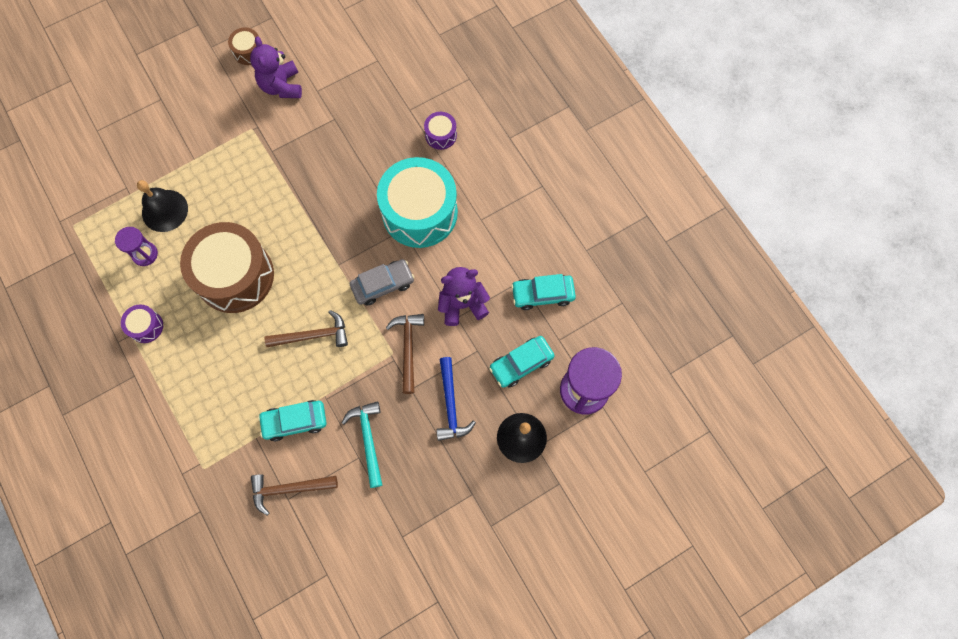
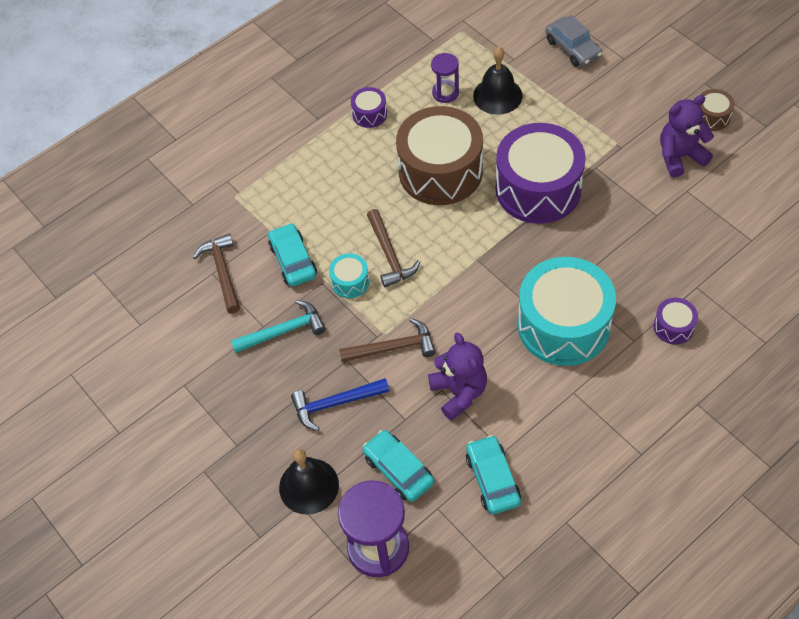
camera: 85 degrees right, 15 degrees down
(280, 200) = (538, 188): none -> purple drum
(332, 374) = (350, 282): none -> turquoise drum
(383, 285) = (463, 307): grey car -> grey car (573, 48)

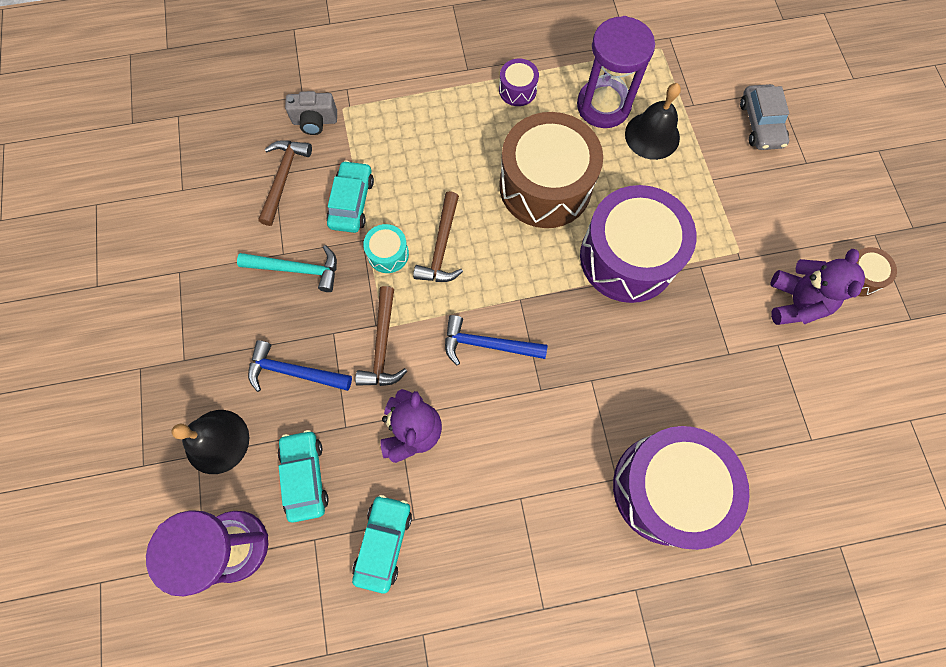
camera: 25 degrees right, 15 degrees up
(218, 217) = (315, 121): none -> grey camera
(393, 347) = (382, 345): brown hammer -> brown hammer turned 75 degrees clockwise
(445, 93) = (603, 106): purple hourglass -> purple hourglass, size x1.82
(474, 303) = (487, 345): none -> blue hammer
(563, 325) = (557, 419): turquoise drum -> none
(673, 327) = (666, 488): purple drum -> purple drum, size x2.32
(680, 156) = (795, 302): purple teddy bear -> purple teddy bear turned 90 degrees clockwise

